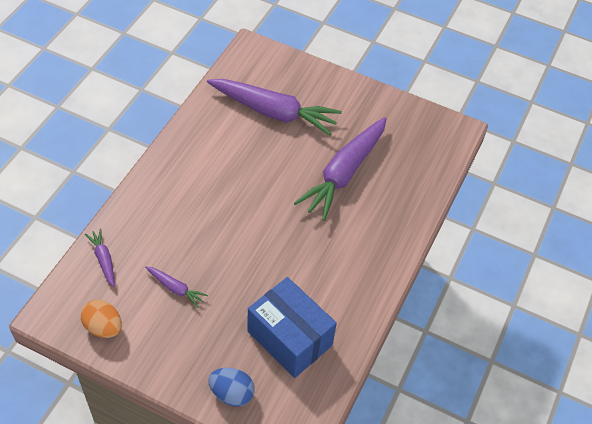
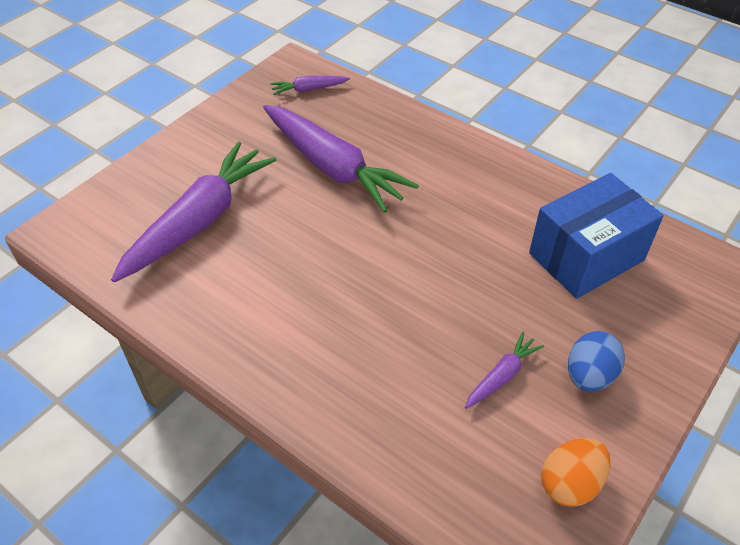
camera: 75 degrees left, 5 degrees down
(103, 260) = (437, 475): purple carrot -> purple carrot (309, 89)
(231, 393) = (673, 328): blue egg -> blue egg (589, 375)

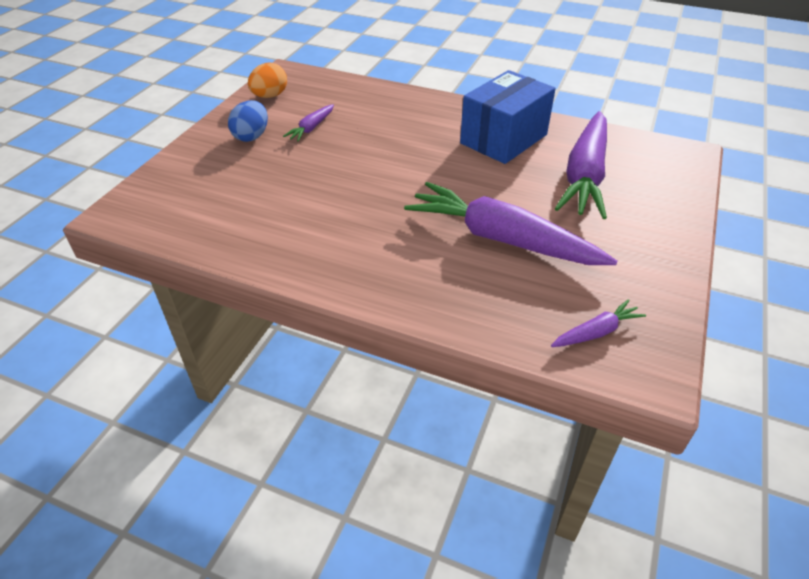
camera: 165 degrees right, 5 degrees down
(586, 257) = (242, 203): blue box -> blue box (503, 139)

